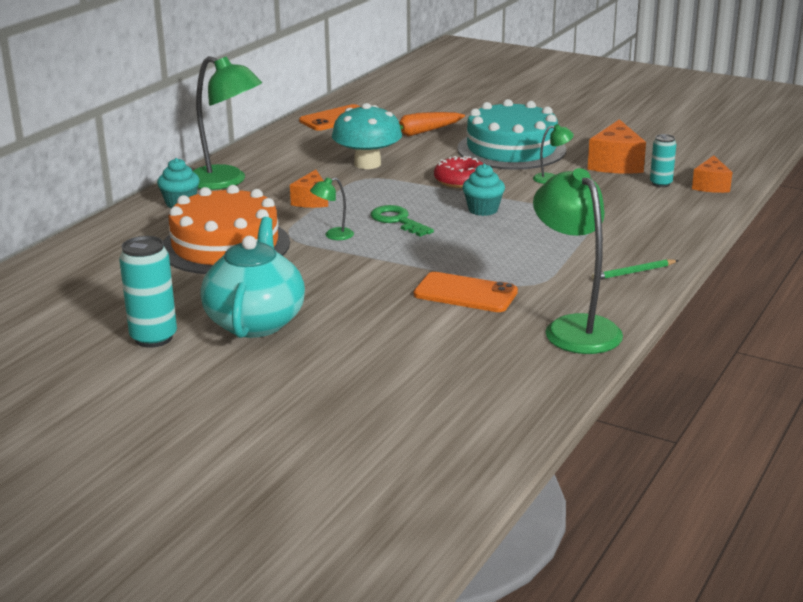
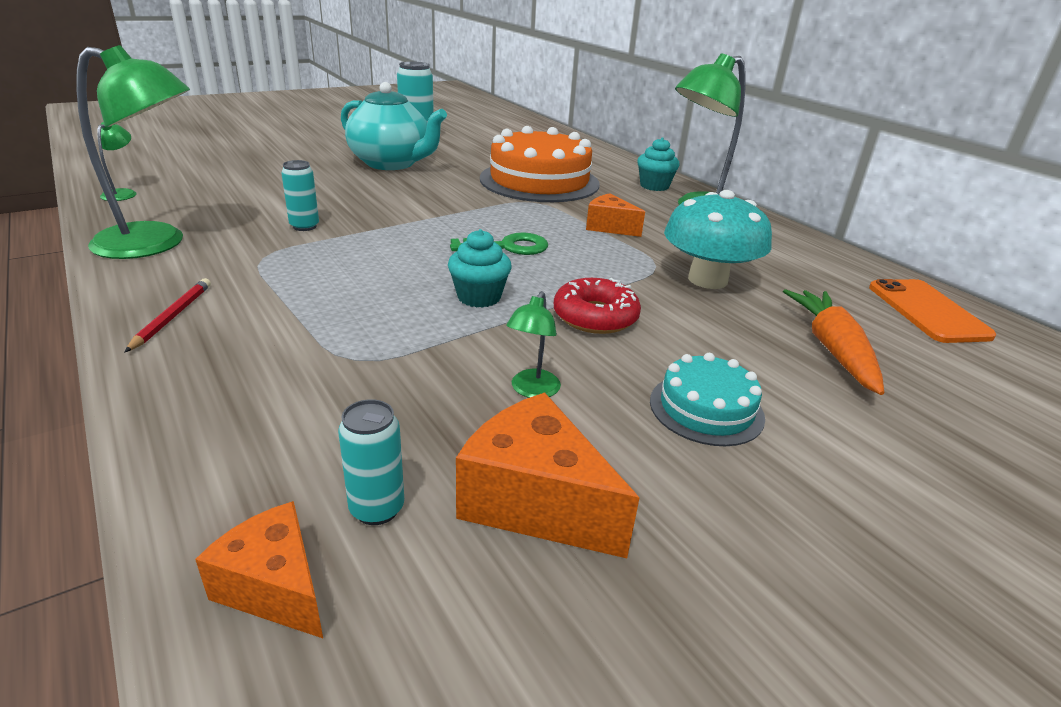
camera: 115 degrees right, 5 degrees up
(333, 235) = (509, 215): green lamp -> green lamp (123, 193)
(465, 293) = (304, 226): orange phone -> turquoise can
(511, 149) = (706, 409): turquoise cake -> turquoise cake, size x0.50
(633, 272) = (172, 316): green pencil -> red pencil

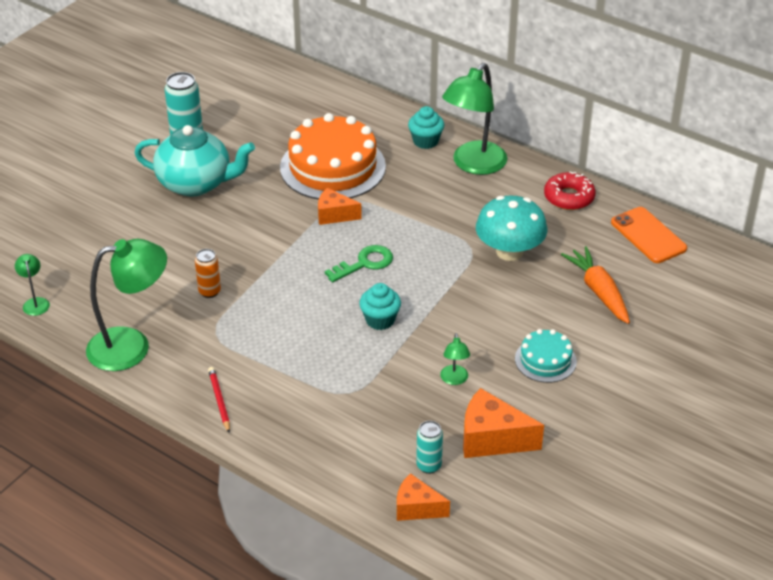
camera: 20 degrees left, 10 degrees up
(304, 226) = (209, 292): turquoise can -> orange can
(595, 317) = (457, 312): red donut -> red donut (569, 197)
(609, 227) = (420, 214): orange cheese -> orange cheese (334, 215)

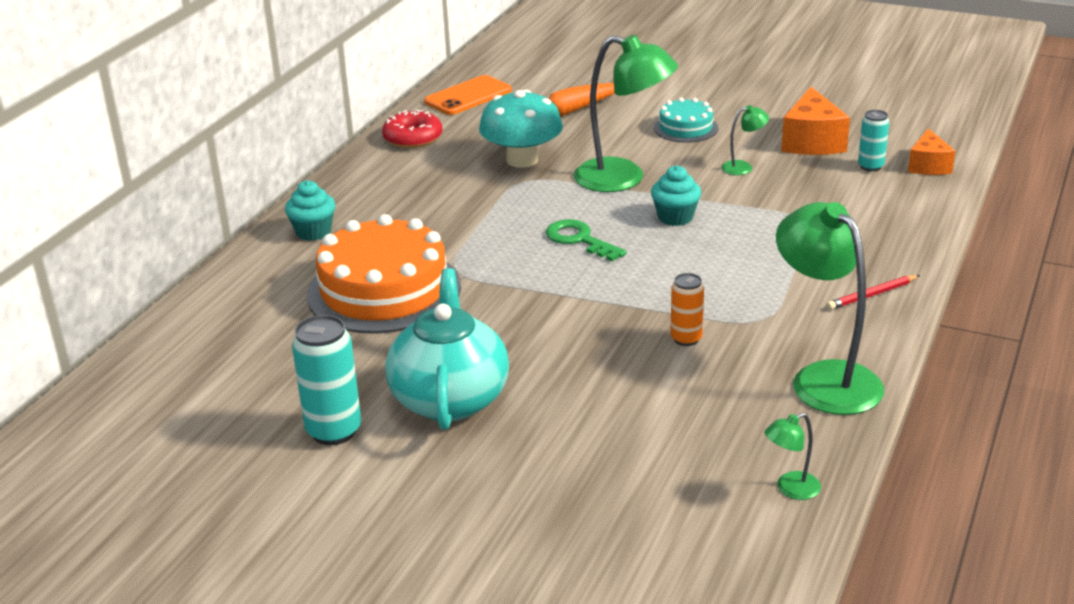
camera: 100 degrees left, 10 degrees down
(334, 215) = (491, 273): orange cheese -> none
(473, 165) = (360, 196): green lamp -> green lamp (623, 179)

